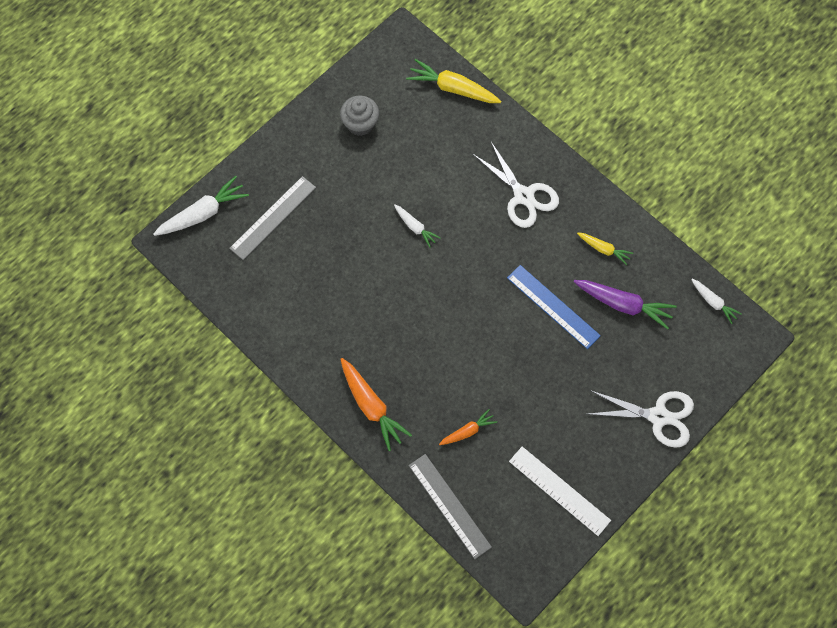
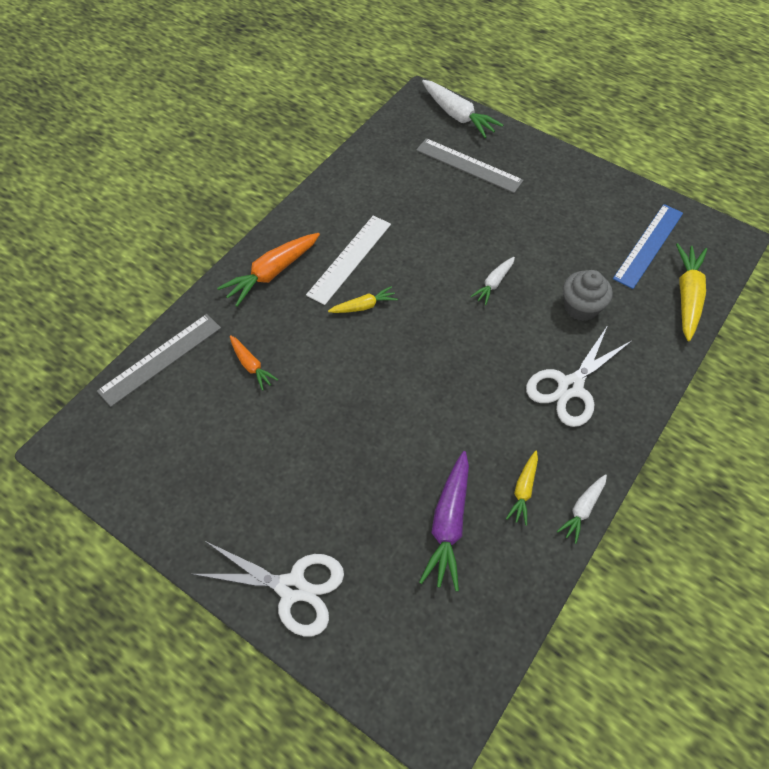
camera: 80 degrees right, 10 degrees down
(360, 124) = (604, 218): grey cupcake -> grey cupcake (581, 307)
(421, 334) = (363, 306): none -> yellow carrot
(553, 306) = (427, 438): blue ruler -> blue ruler (648, 245)
(559, 490) = (182, 473): white ruler -> white ruler (350, 259)
(658, 416) = (292, 588): white scissors -> white scissors turned 75 degrees counterclockwise
(713, 302) = (480, 653): white carrot -> white carrot (582, 509)

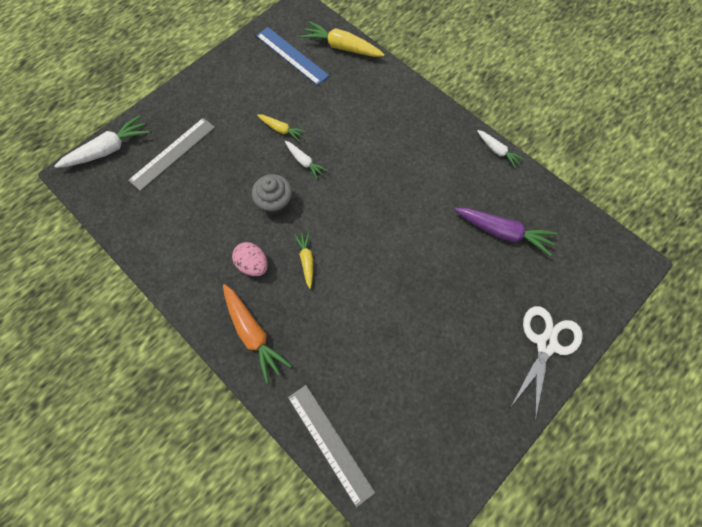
camera: 80 degrees left, 10 degrees up
(251, 365) = (350, 360): orange carrot -> none
(350, 259) = (253, 264): white ruler -> pink egg
(523, 490) = (481, 181): yellow carrot -> yellow carrot (281, 129)
(570, 387) = (405, 134): white scissors -> none
(581, 307) = (338, 111): grey cupcake -> grey cupcake (275, 203)

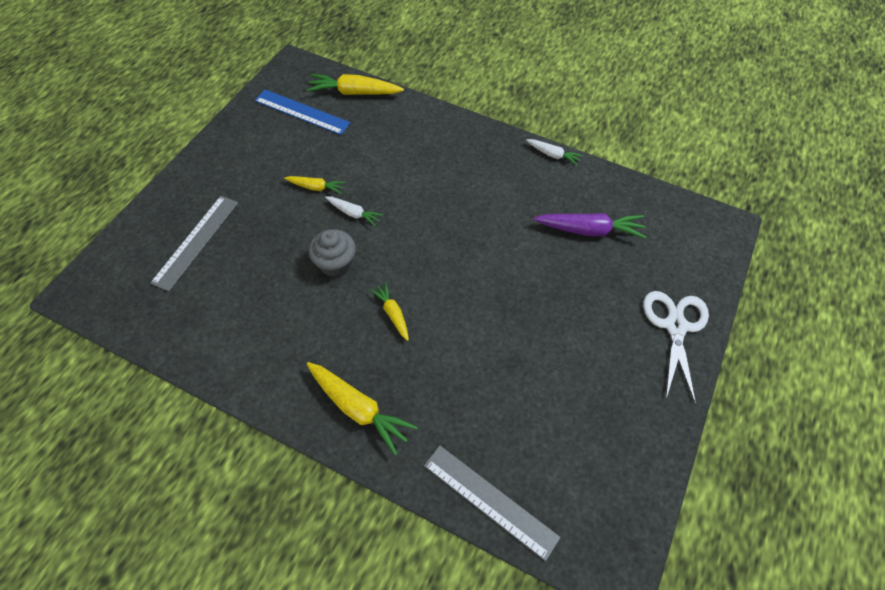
camera: 20 degrees left, 10 degrees down
(108, 150) = (114, 256): white carrot -> none
(253, 264) = (332, 334): pink egg -> none
(253, 333) = (358, 408): orange carrot -> yellow carrot

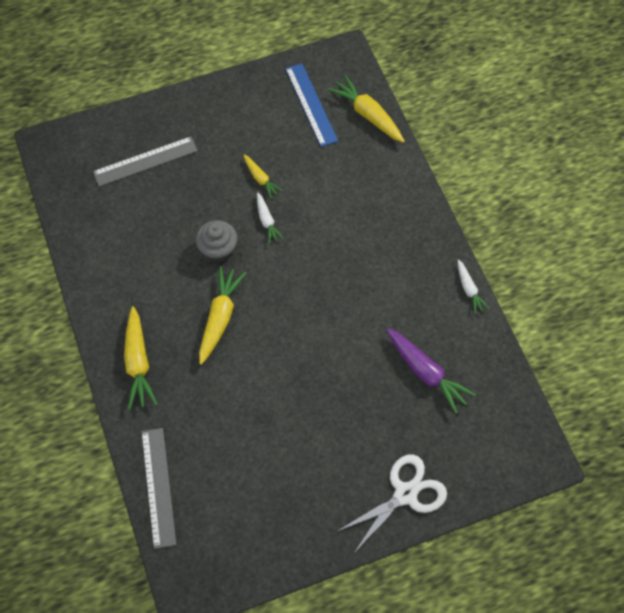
camera: 45 degrees right, 5 degrees up
(392, 314) = (220, 318): yellow carrot -> yellow carrot, size x1.73

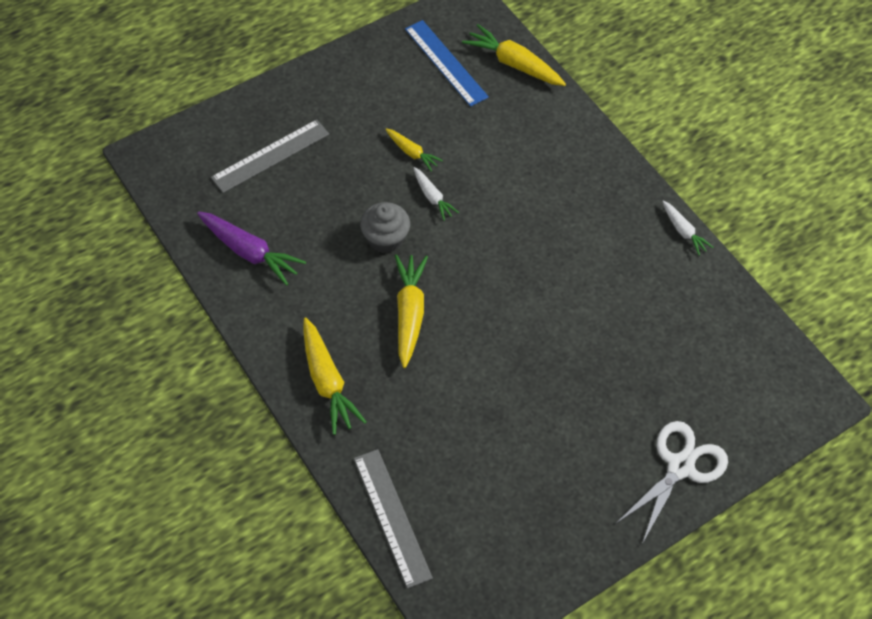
camera: 15 degrees left, 5 degrees down
(426, 372) = (663, 330): purple carrot -> purple carrot (249, 252)

